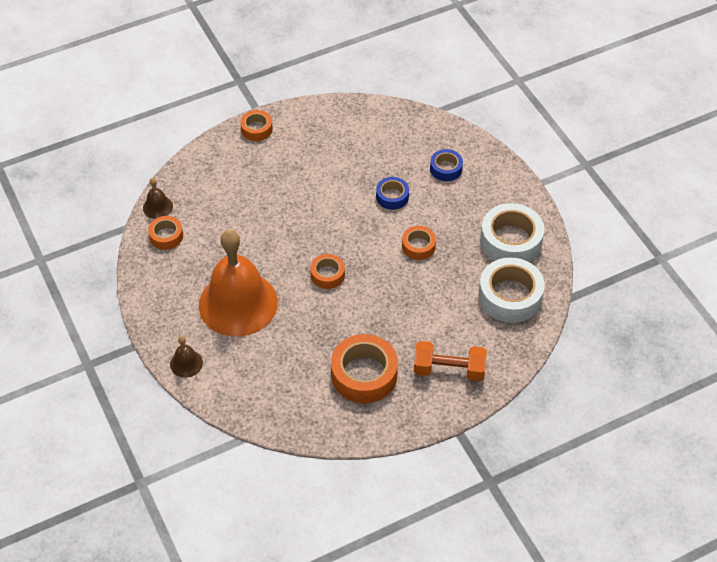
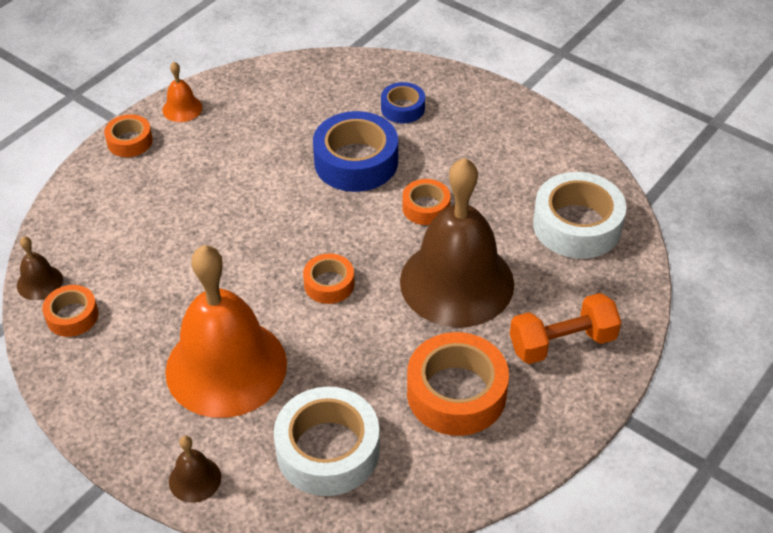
camera: 25 degrees left, 5 degrees down
(301, 116) = (182, 108): none -> orange bell
(392, 197) = (356, 162): blue tape -> blue tape, size x1.83
(407, 304) = (457, 282): none -> brown bell
(511, 241) = (534, 162): white tape -> white tape (328, 450)

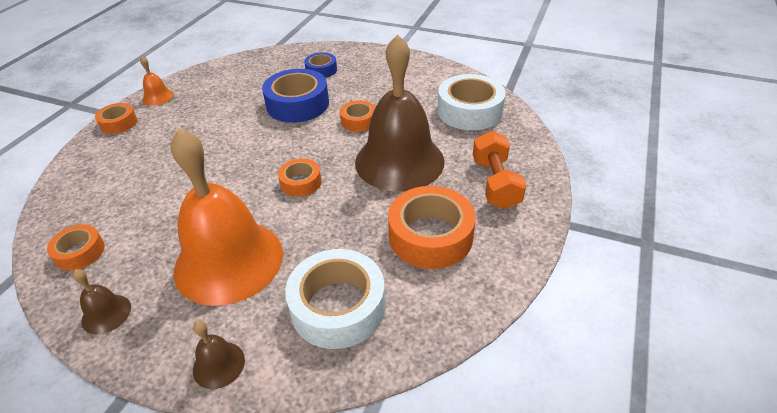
camera: 15 degrees left, 5 degrees down
(39, 282) = (47, 233): brown bell -> brown bell (106, 314)
(562, 343) = (495, 183): orange dumbbell -> orange dumbbell turned 60 degrees counterclockwise

